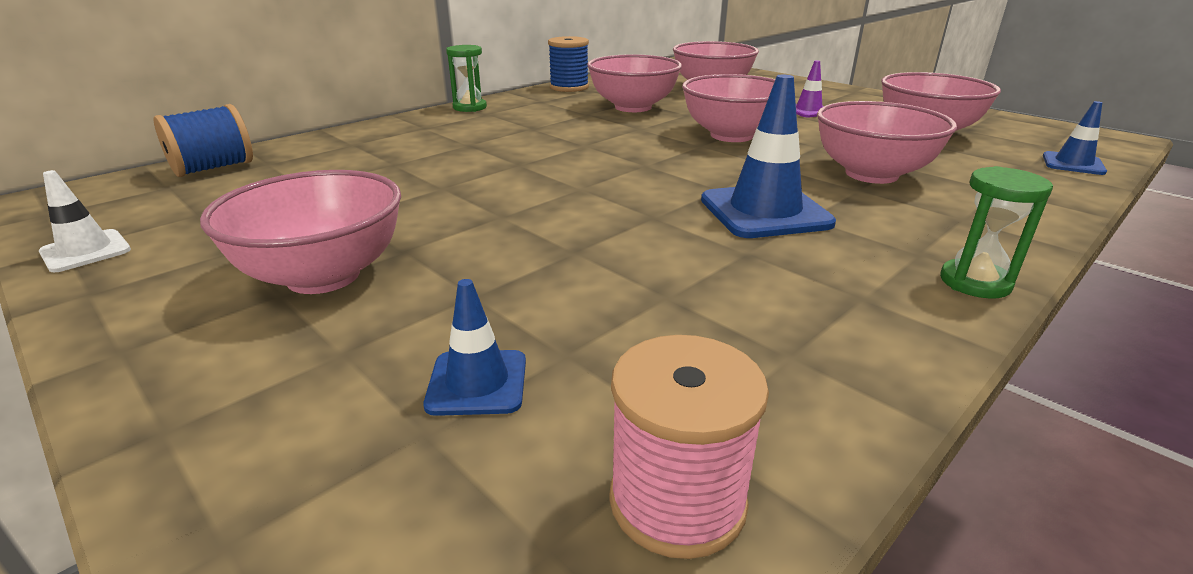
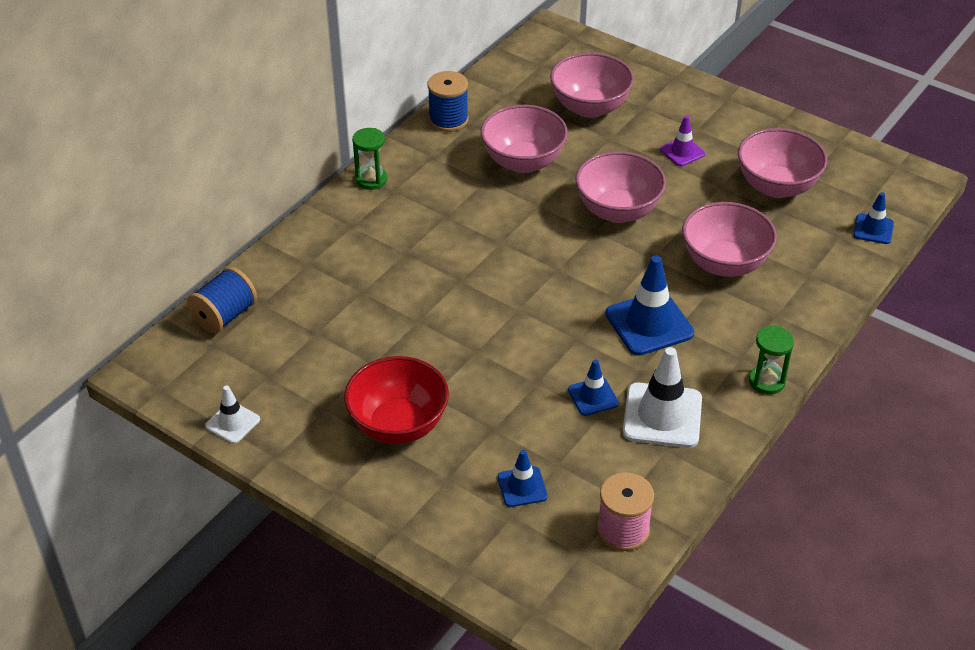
camera: 10 degrees left, 15 degrees up
(323, 276) = (398, 425): pink bowl -> red bowl
(662, 273) = (593, 397): none -> blue traffic cone
(784, 307) = (662, 416): none -> white traffic cone

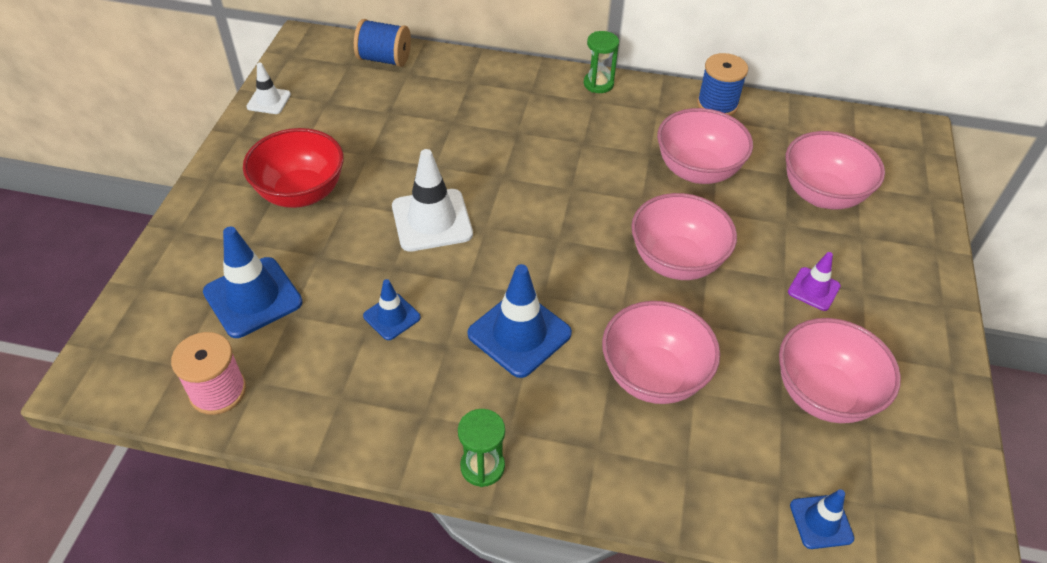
camera: 65 degrees right, 5 degrees up
(522, 487) = (253, 297): blue traffic cone -> blue traffic cone, size x1.79
(662, 416) = (388, 381): white traffic cone -> white traffic cone (432, 220)

